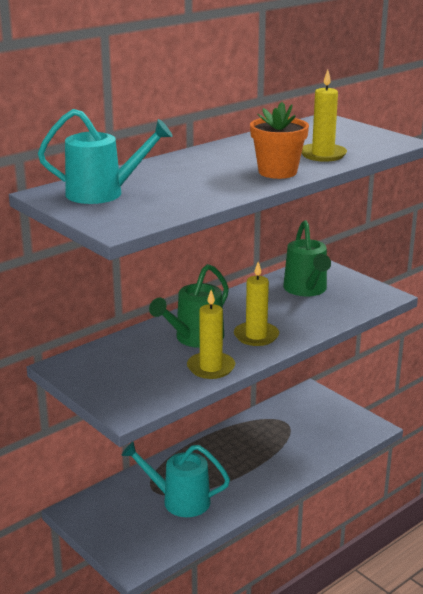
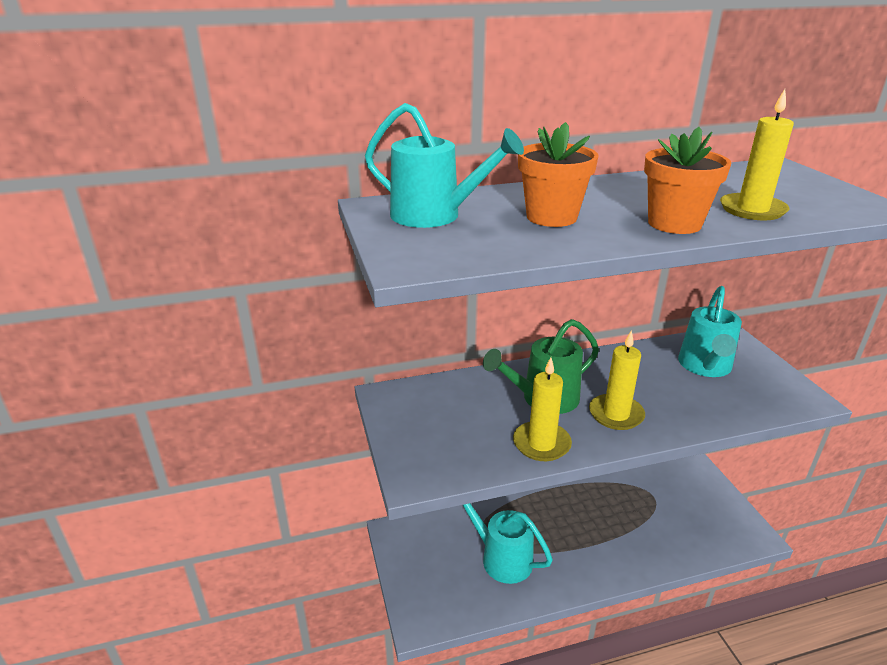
camera: 25 degrees right, 5 degrees up
(190, 181) = (551, 217): none -> orange flower pot
(307, 290) = (705, 367): green watering can -> turquoise watering can

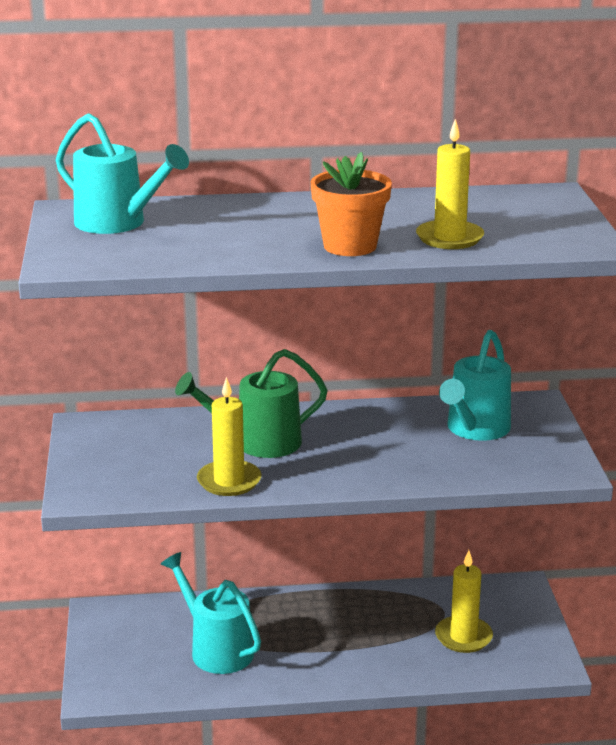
camera: 10 degrees right, 5 degrees down
(551, 217) = (233, 232): orange flower pot -> none
(616, 414) = (330, 464): yellow candle -> yellow candle (463, 637)

